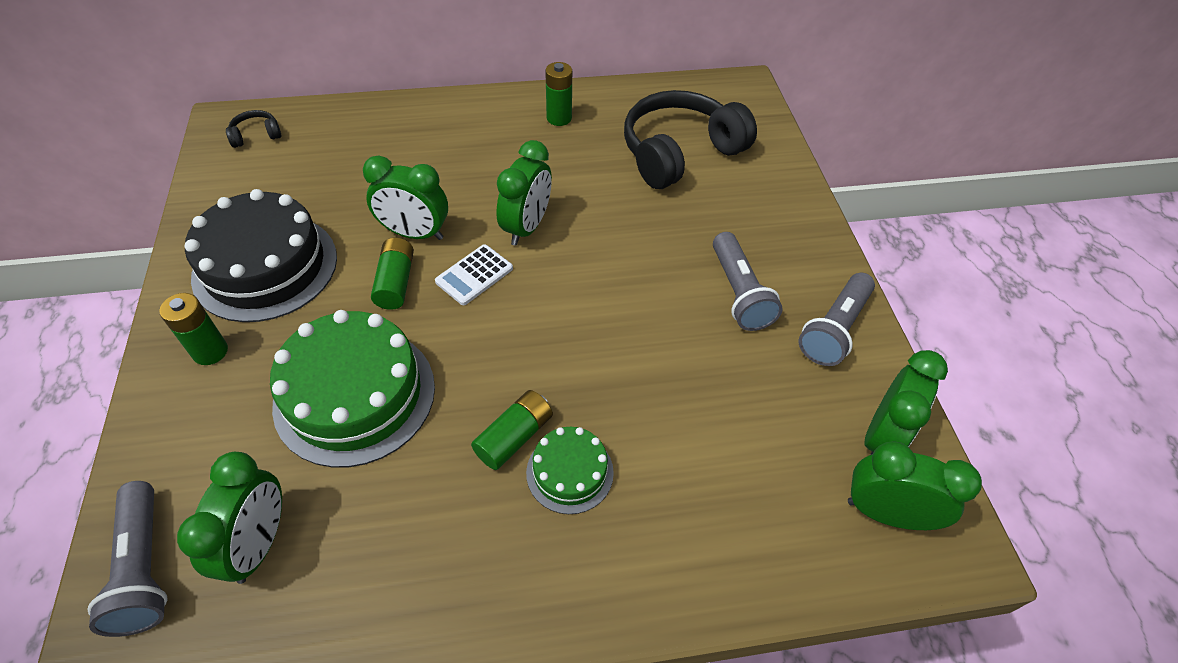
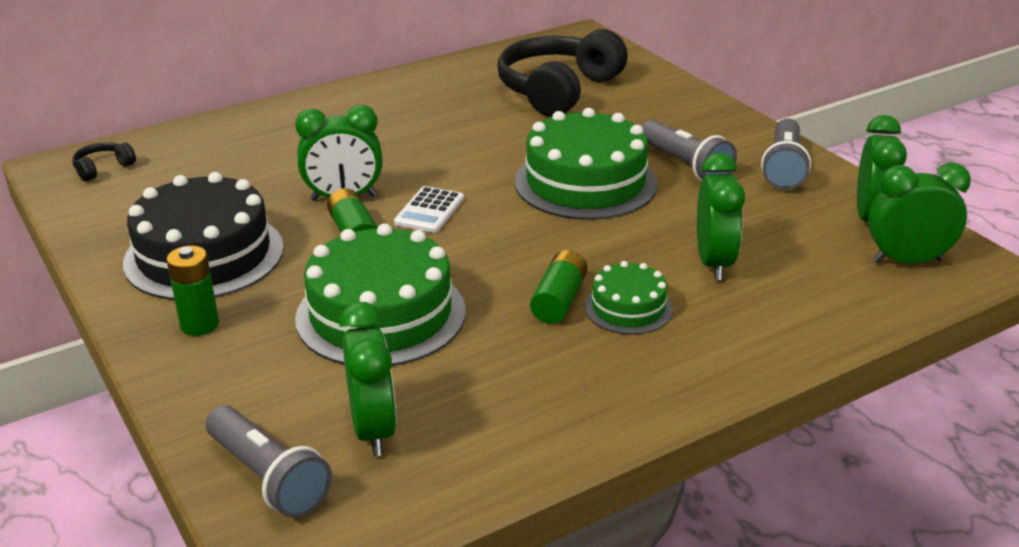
camera: 20 degrees left, 20 degrees down
(526, 227) = (453, 169): green clock -> green clock (714, 263)
(559, 118) = (421, 91): green battery -> none
(631, 285) = (585, 182): none -> green cake

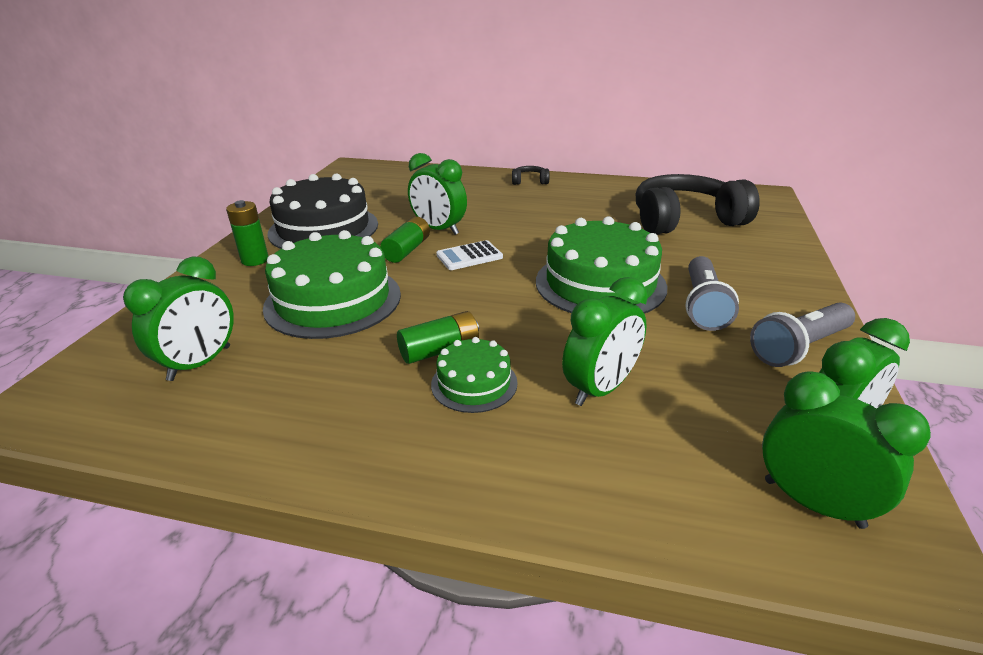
camera: 45 degrees right, 0 degrees up
(103, 168) = (365, 173): black headphones -> black headphones (530, 181)
(269, 477) = (116, 356): grey flashlight -> none

